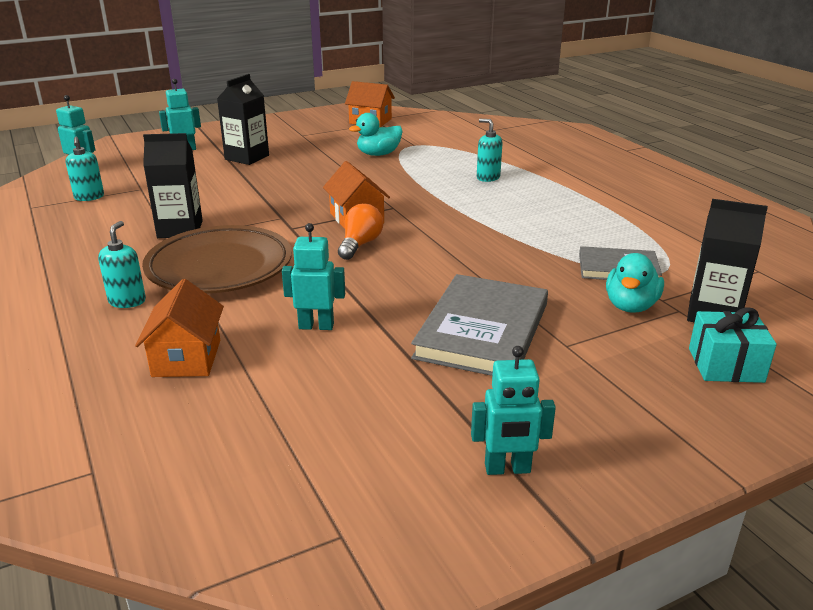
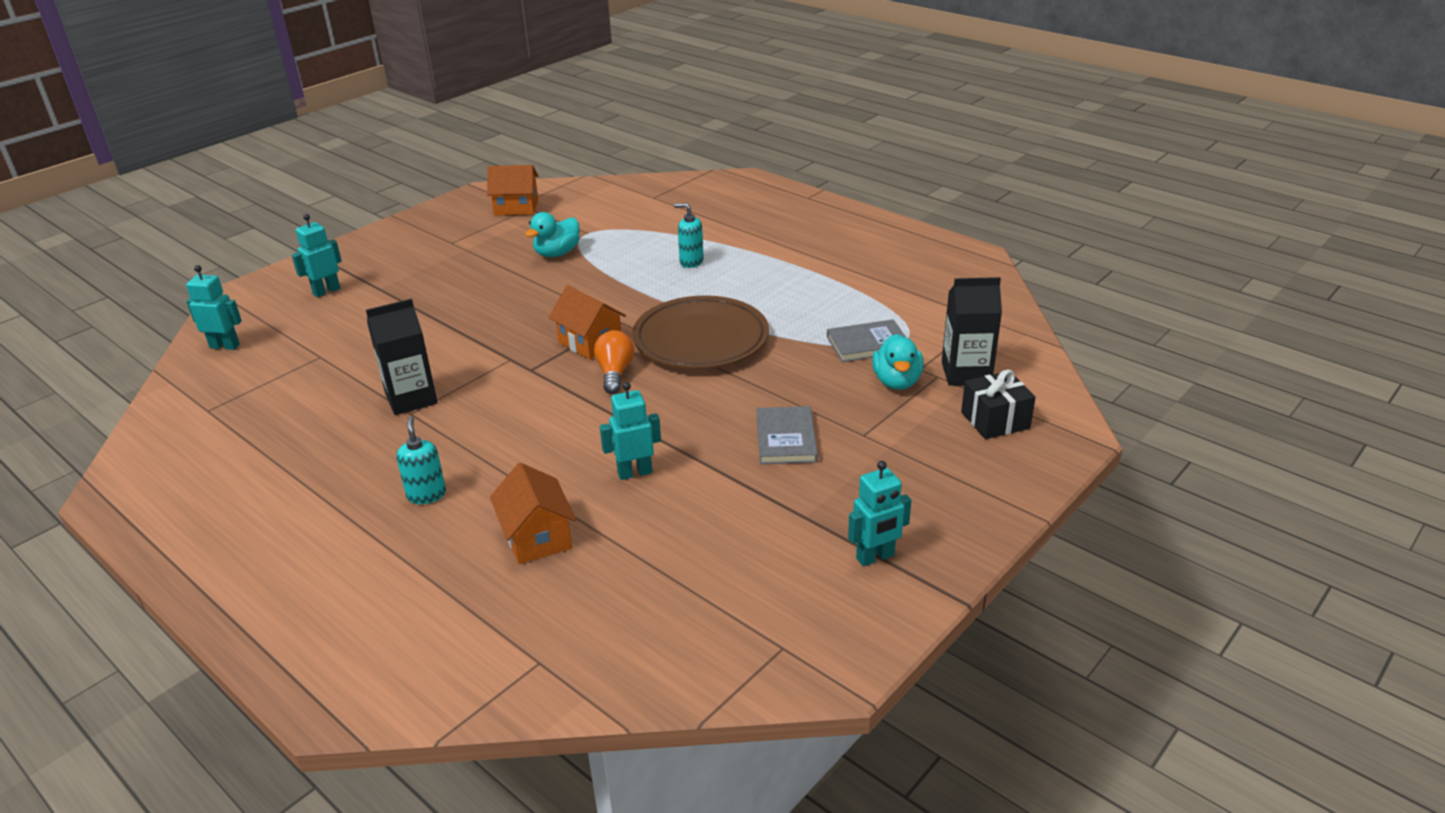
camera: 20 degrees left, 5 degrees up
(89, 197) = (268, 381): turquoise soap dispenser -> none
(220, 267) = (491, 433): brown plate -> brown plate (701, 340)
(247, 157) = (411, 287): black carton -> none
(483, 330) = (786, 438): grey book -> grey book, size x0.59
(725, 365) = (995, 420): turquoise gift -> black gift

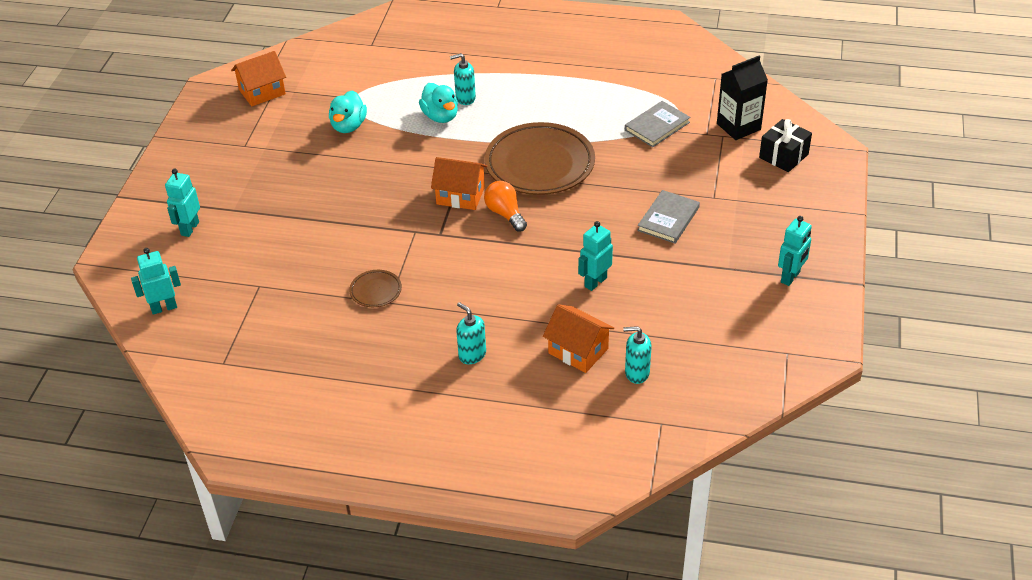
camera: 30 degrees left, 10 degrees up
(411, 398) = (376, 291): black carton -> brown plate
(574, 589) = (636, 373): none -> turquoise soap dispenser
(786, 438) = (668, 219): grey book -> grey book turned 60 degrees clockwise
(896, 382) = (701, 149): turquoise duck -> turquoise duck (440, 116)

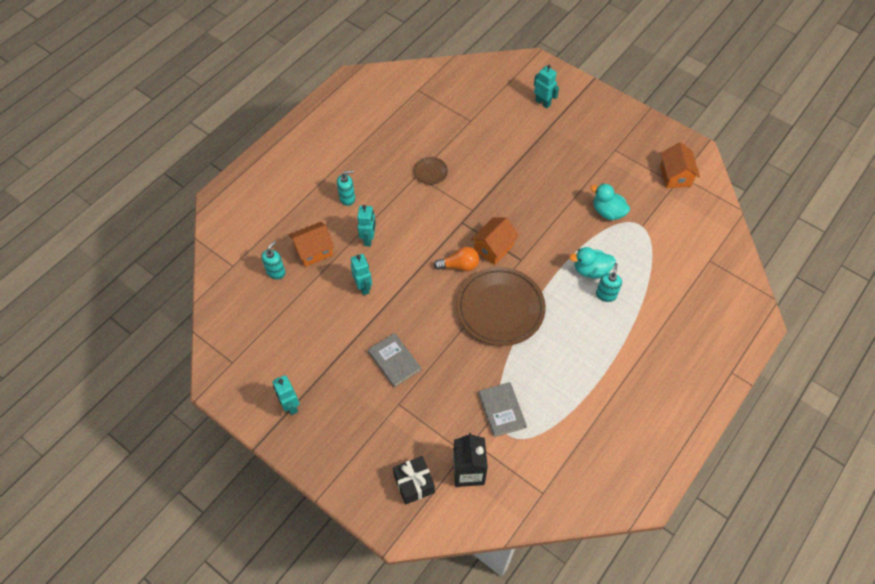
camera: 115 degrees right, 15 degrees up
(164, 308) = (478, 76): turquoise robot -> turquoise robot (368, 239)

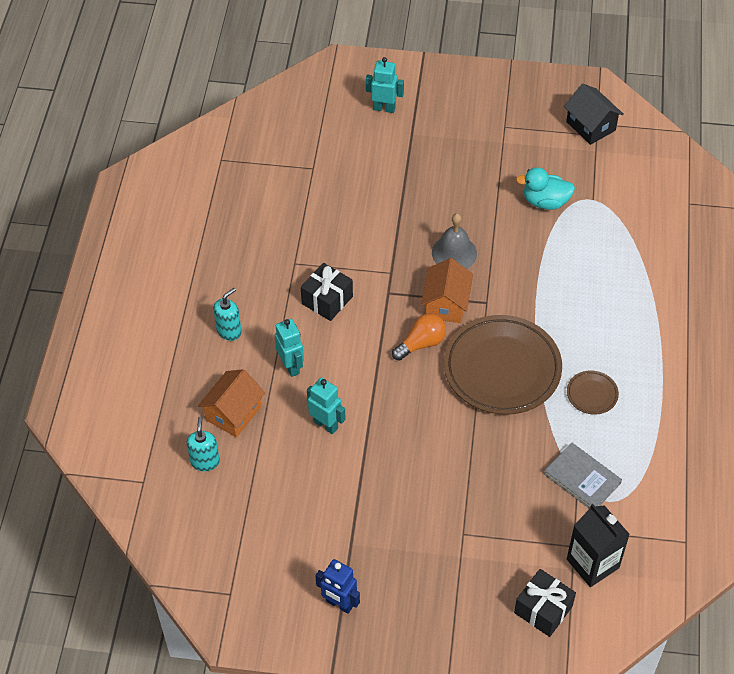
camera: 30 degrees left, 5 degrees down
(290, 406) = (339, 604): turquoise robot -> blue robot
(394, 361) = (424, 489): grey book -> none
(420, 208) = (327, 300): none -> black gift
(430, 172) = (308, 252): brown plate -> brown plate (592, 394)
(522, 217) = (454, 253): none -> grey bell
(591, 270) = (571, 276): turquoise duck -> none
(606, 295) = (606, 295): turquoise soap dispenser -> none
(675, 176) = (590, 126): orange house -> black house

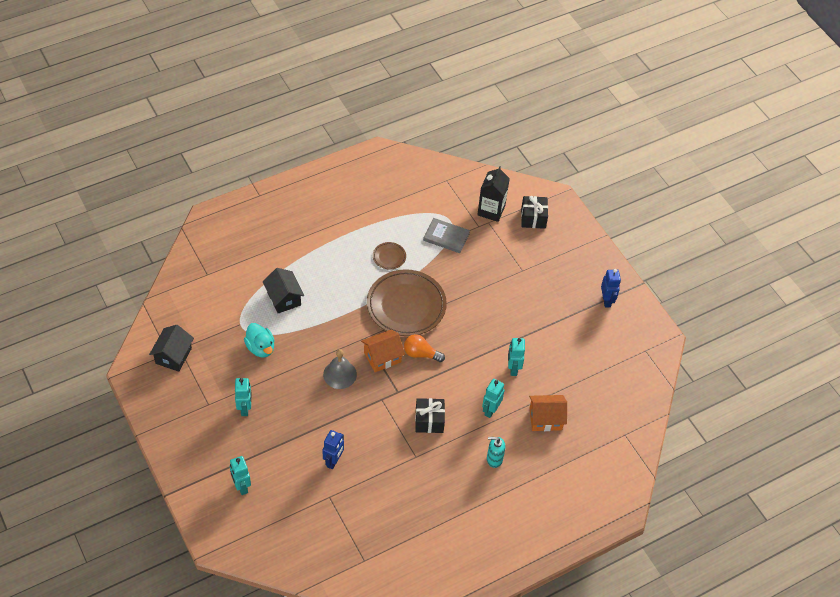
camera: 130 degrees left, 0 degrees up
(205, 461) = (586, 412): turquoise soap dispenser -> none
(350, 192) = (333, 461): none -> blue robot
(475, 152) = (245, 408): none -> turquoise robot
(582, 478) = (446, 237): grey book -> grey book turned 75 degrees counterclockwise
(601, 256) = (284, 298): none -> black house

